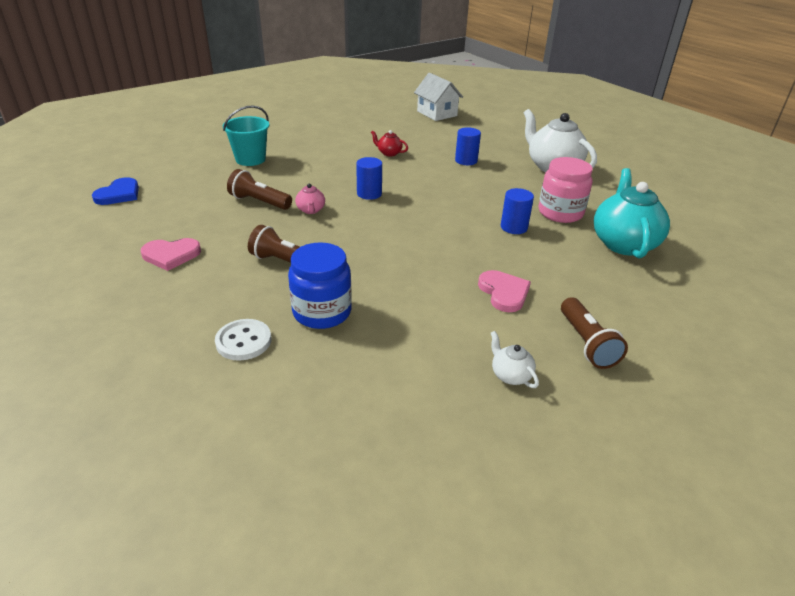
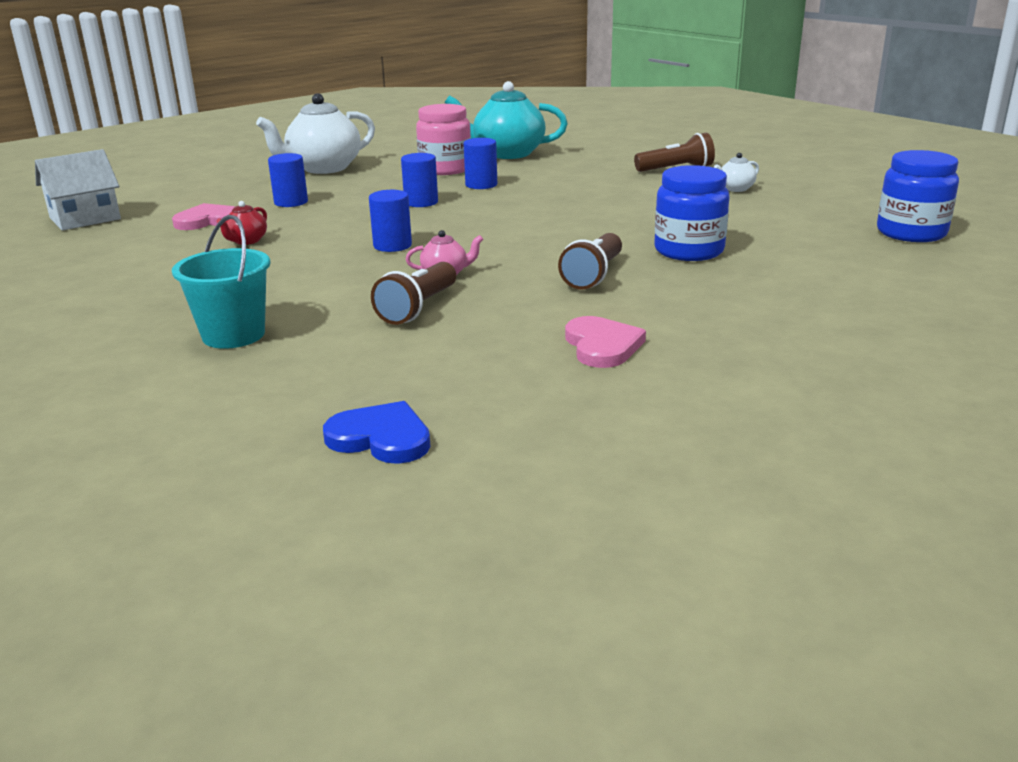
camera: 90 degrees left, 10 degrees down
(243, 341) = (764, 279): white button -> none
(330, 487) = (911, 233): none -> blue jar
(464, 203) = (421, 202): none -> blue cylinder
(504, 292) = (613, 189): pink heart -> pink heart (208, 220)

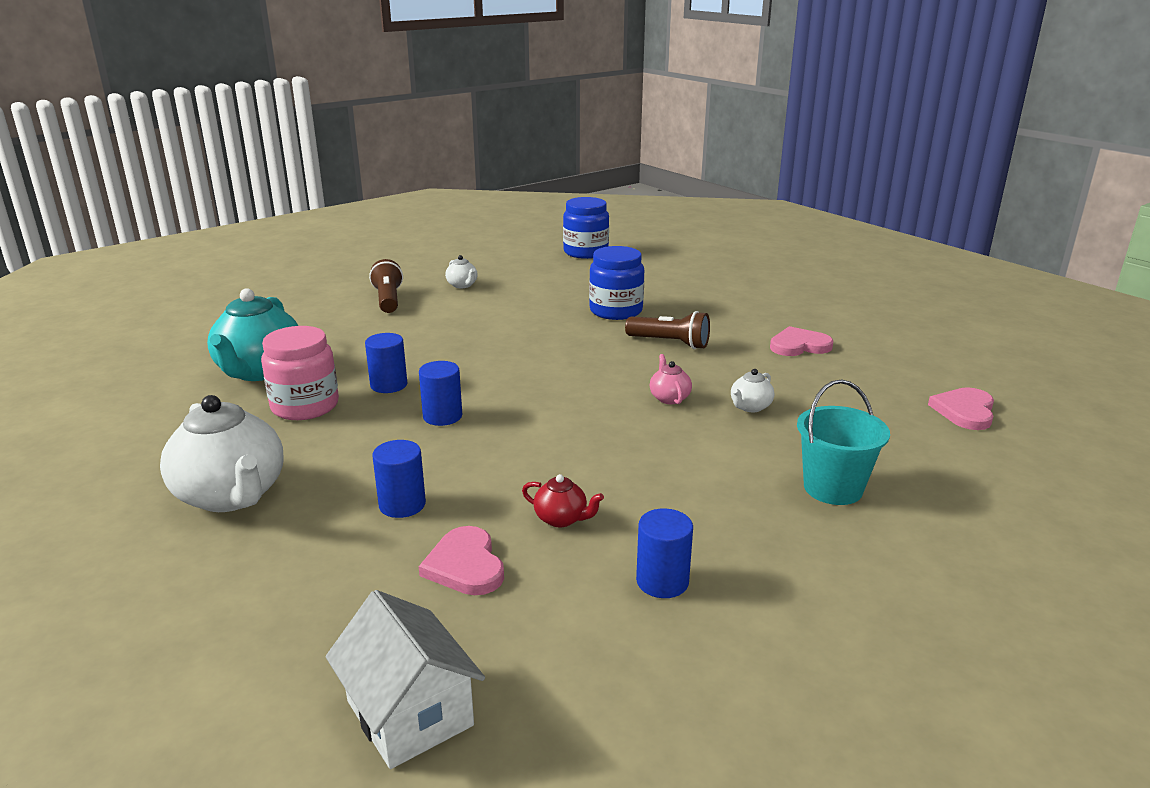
camera: 90 degrees left, 0 degrees up
(381, 438) = (964, 411): blue heart -> pink heart
(392, 245) = (590, 426): blue cylinder -> blue cylinder (662, 581)
(418, 308) = (750, 407): brown flashlight -> white teapot

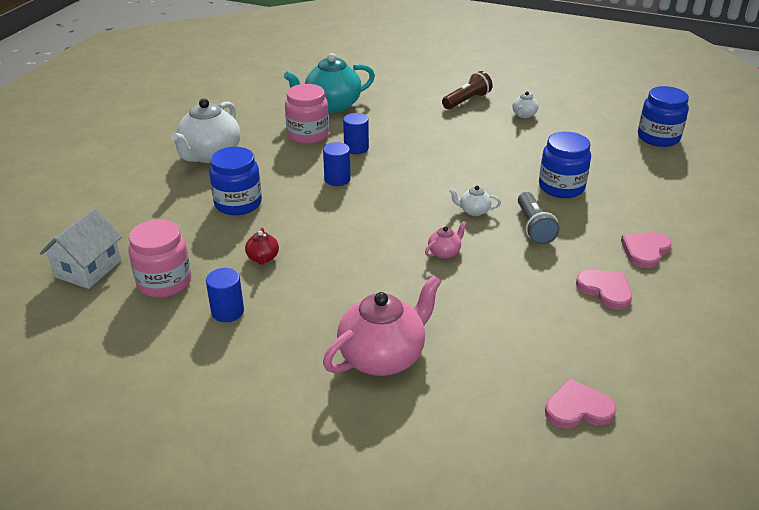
camera: 60 degrees right, 10 degrees up
(402, 505) = (238, 203): blue cylinder -> blue jar
(465, 565) = (199, 243): pink heart -> pink heart (645, 251)
(536, 627) = (164, 282): none -> pink jar
(670, 343) = (534, 227): brown flashlight -> grey flashlight
(750, 407) = (467, 291): white teapot -> white teapot (473, 211)
(833, 488) = (383, 356): turquoise bucket -> pink teapot

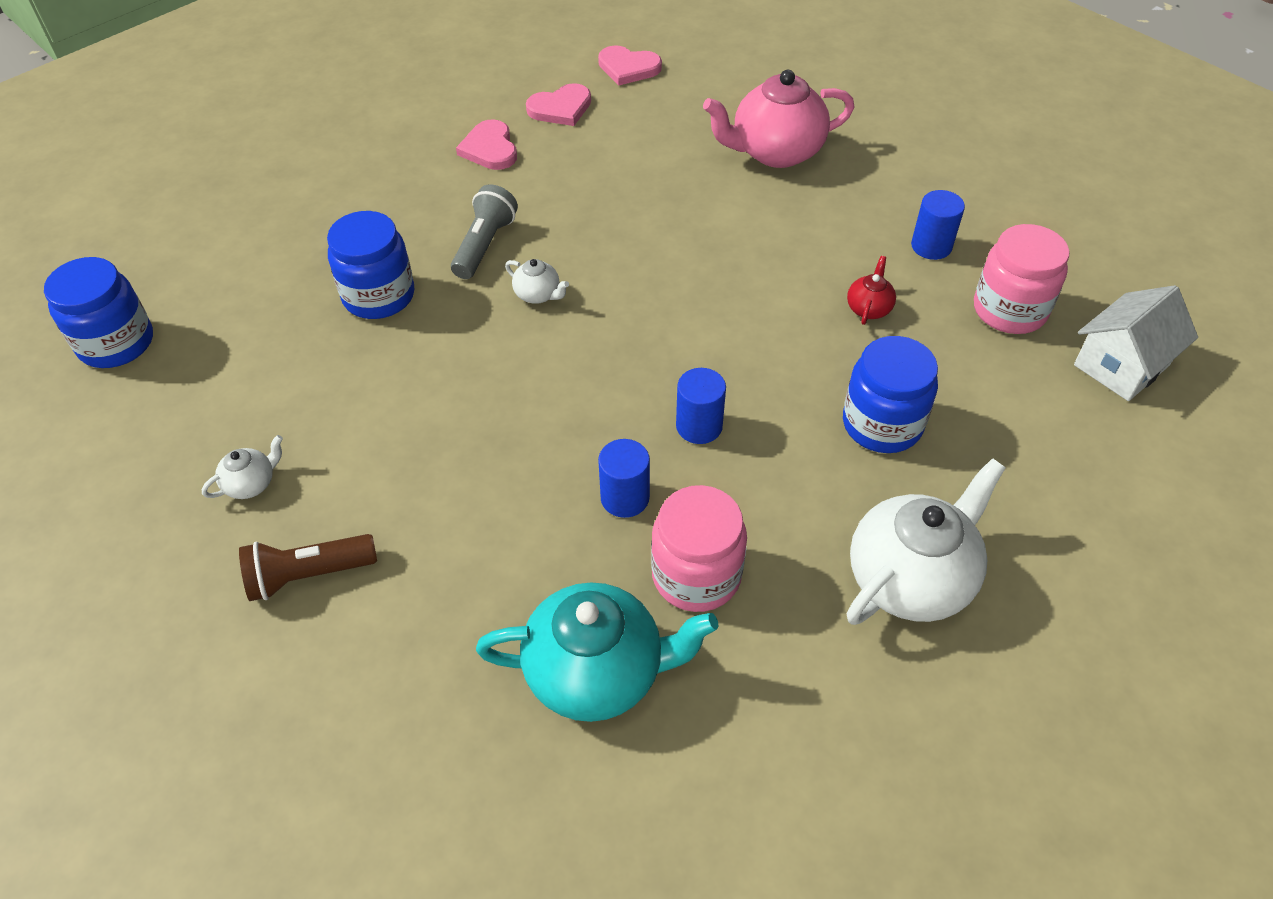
camera: 155 degrees left, 15 degrees up
(444, 252) = (627, 245): pink teapot -> none
(645, 251) = (392, 176): pink heart -> pink heart (560, 108)

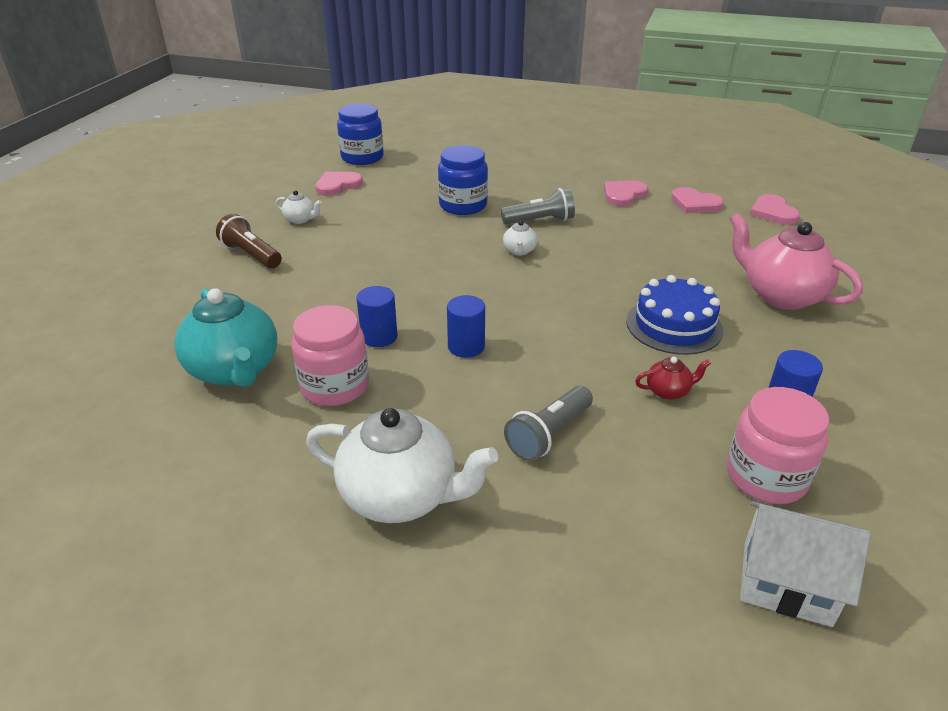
camera: 60 degrees right, 15 degrees down
(182, 404) = (337, 185): none -> pink heart
(772, 249) = (674, 325): none -> blue cake
(882, 424) = (549, 434): blue jar -> grey flashlight

